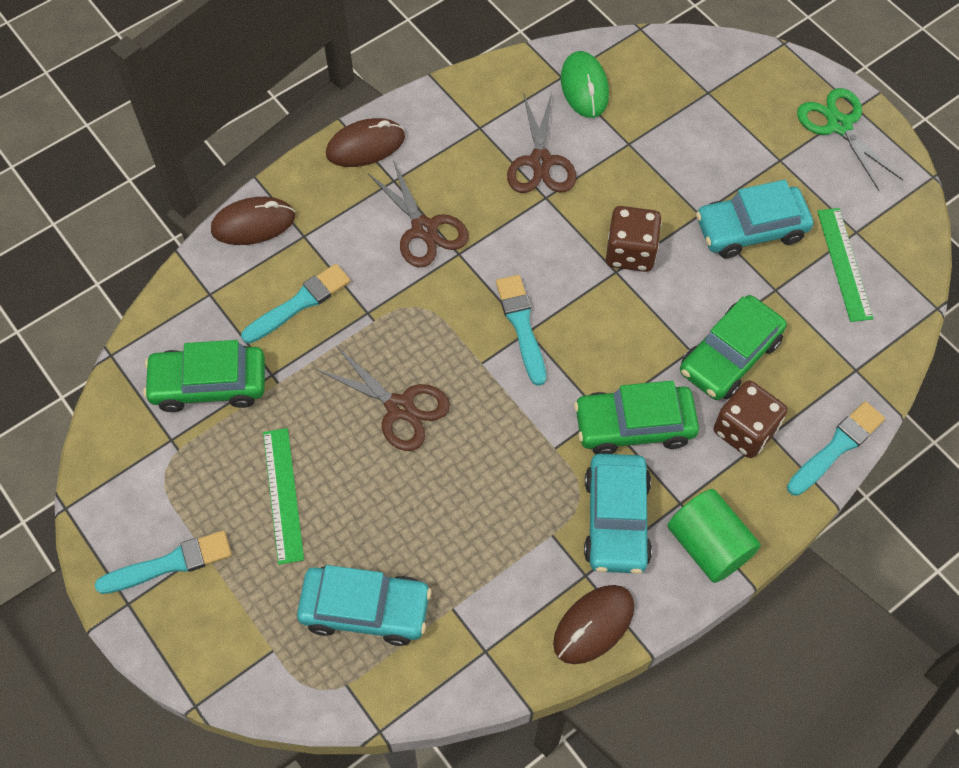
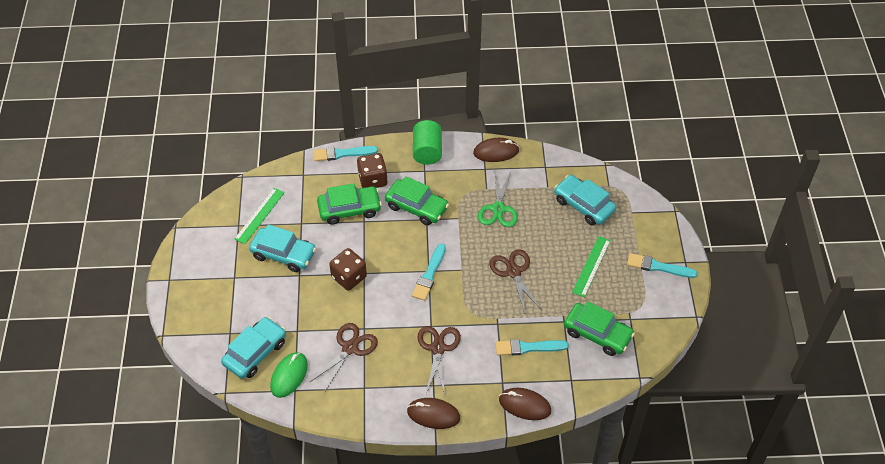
camera: 145 degrees left, 10 degrees down
(616, 520) = (455, 179): turquoise car -> turquoise car (255, 353)
(839, 125) = (187, 276): green scissors -> green scissors (498, 209)

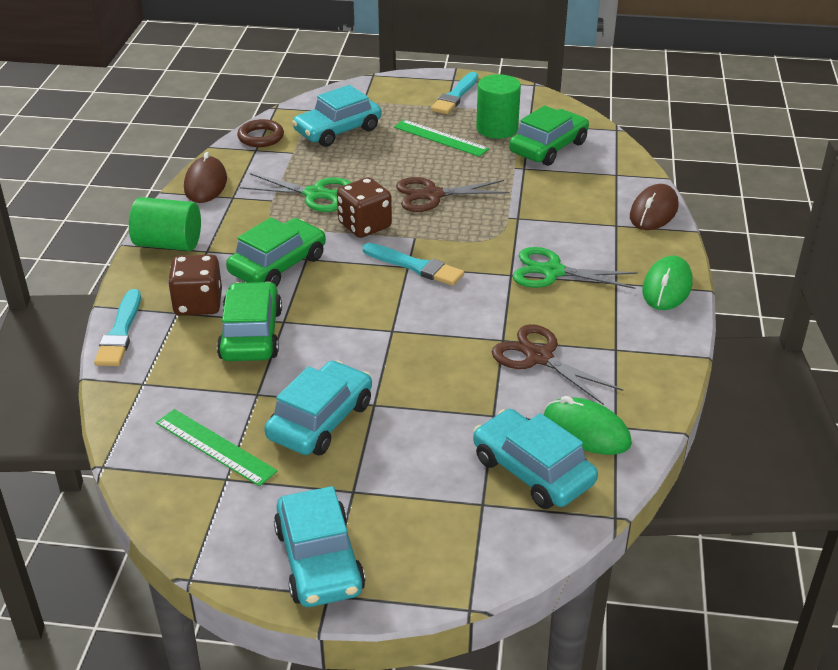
camera: 80 degrees left, 15 degrees down
(188, 272) = (319, 560): none -> turquoise car
(349, 277) = (396, 347): brown dice -> brown dice (365, 225)
(433, 414) = (667, 287): brown mouse -> green mouse
(438, 348) = (552, 272): brown scissors -> green scissors
(528, 347) = (562, 198): turquoise brush -> none
(562, 166) = (261, 137): none -> brown ring
(616, 299) = (497, 129): none -> green cylinder

